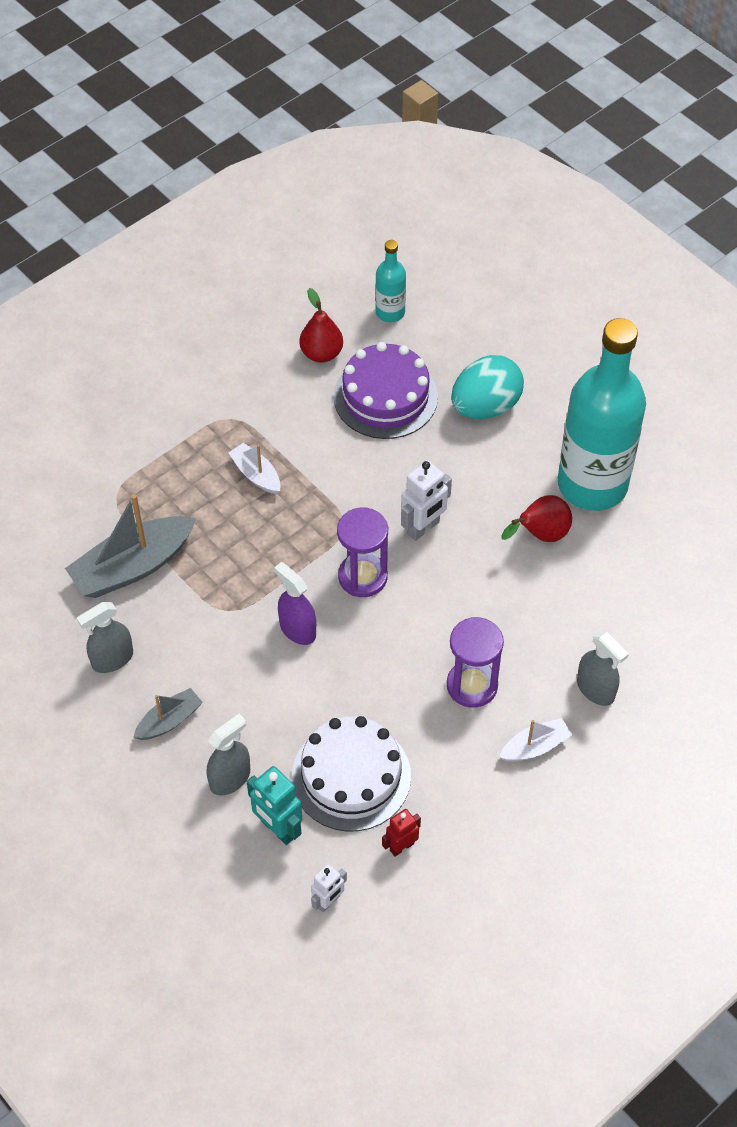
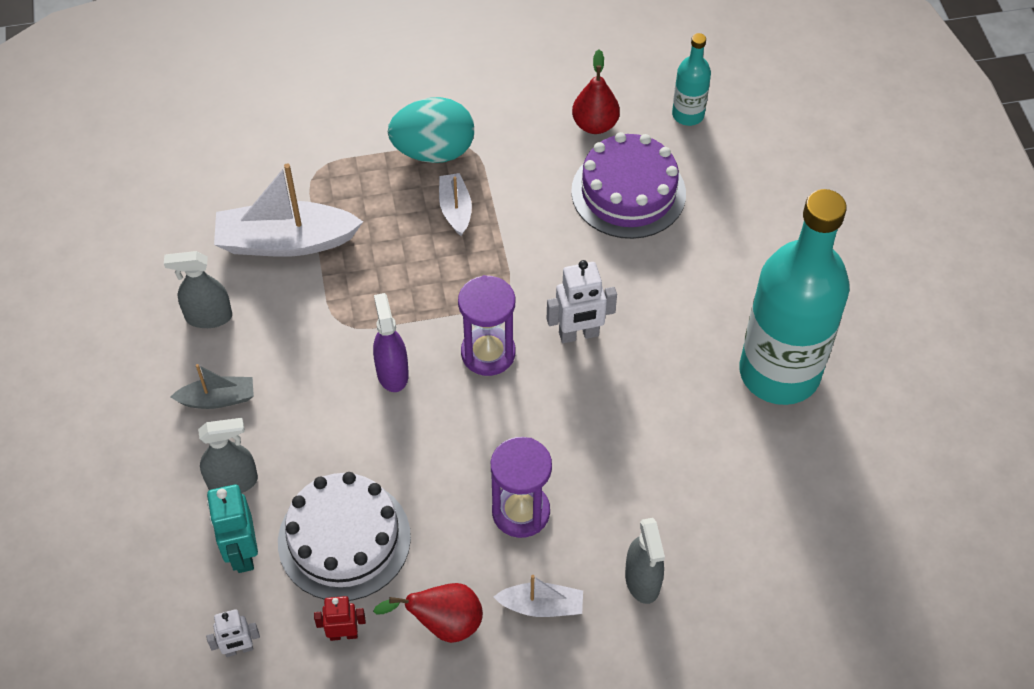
camera: 30 degrees right, 0 degrees up
(133, 566) = (286, 241): grey boat -> white boat
(485, 407) = (721, 246): turquoise egg -> turquoise egg (433, 151)
(540, 535) = (691, 397): red pear -> red pear (443, 624)

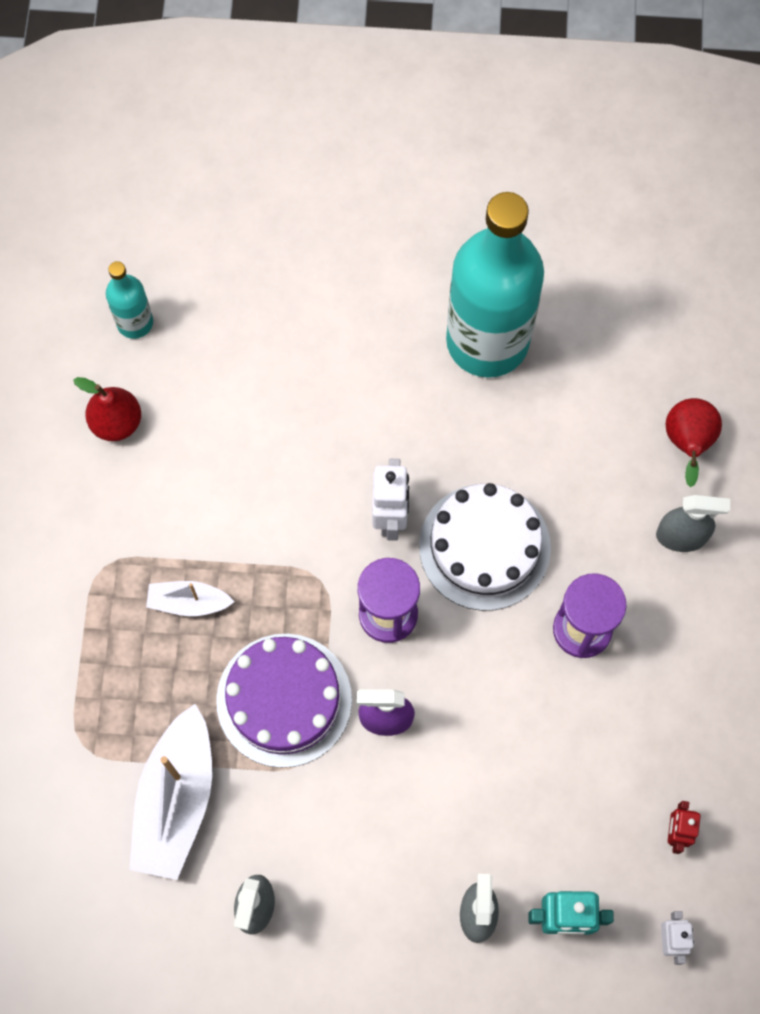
camera: 75 degrees left, 15 degrees up
(217, 399) = (369, 914): grey boat -> none
(344, 539) = (572, 810): white cake -> white cake (484, 547)
(433, 151) = (97, 606): turquoise egg -> none
(443, 624) = (685, 733): red pear -> red pear (687, 443)
(541, 606) = (687, 636): white boat -> none
(628, 192) = (222, 415): purple cake -> purple cake (284, 700)

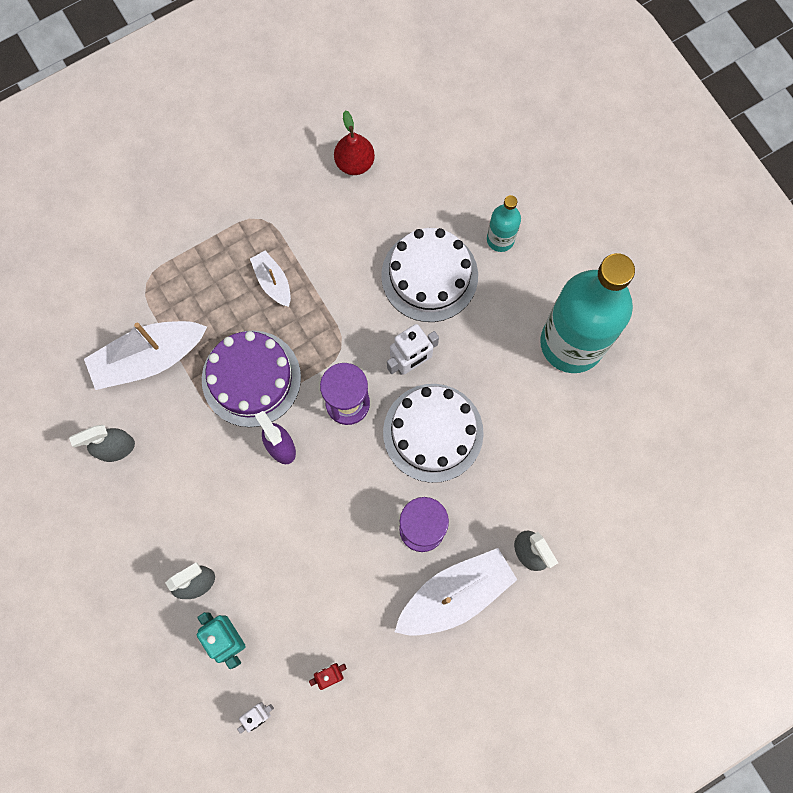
camera: 55 degrees right, 5 degrees up
(135, 322) = (425, 128): turquoise bottle -> turquoise bottle (500, 239)
(307, 432) = (429, 275): none -> white cake
(676, 643) = (455, 595): none -> white boat
(687, 443) = (596, 515): red pear -> none

